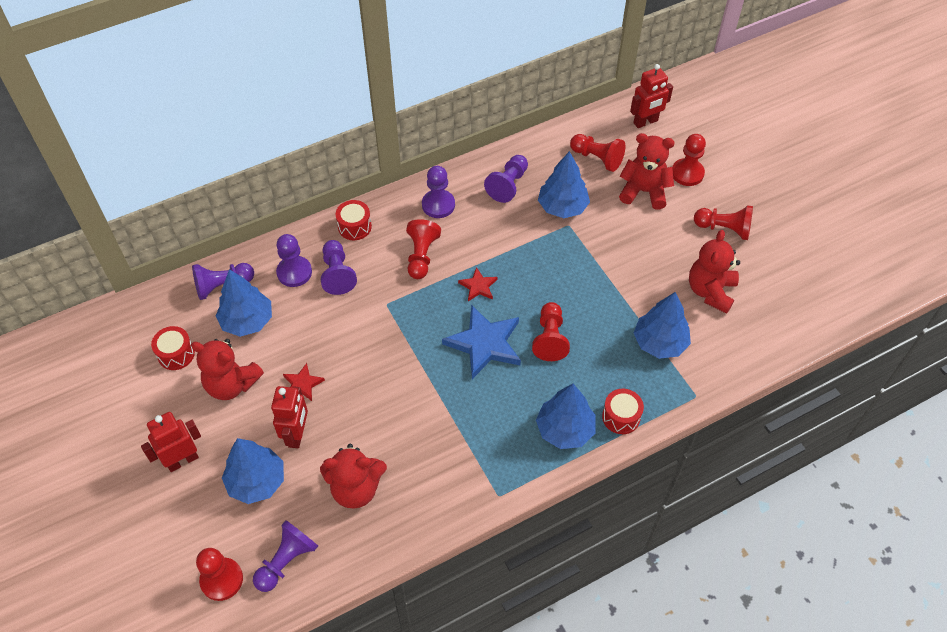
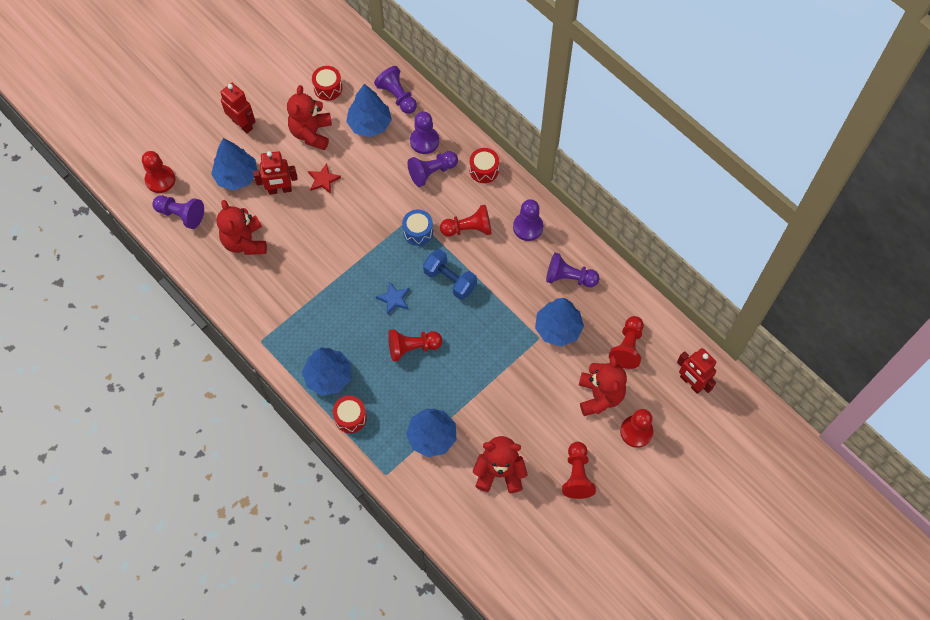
camera: 75 degrees right, 10 degrees up
(408, 303) = (418, 232): none -> blue drum
(478, 286) = (450, 280): red star -> blue dumbbell
(485, 344) = (394, 299): blue star -> blue star, size x0.50

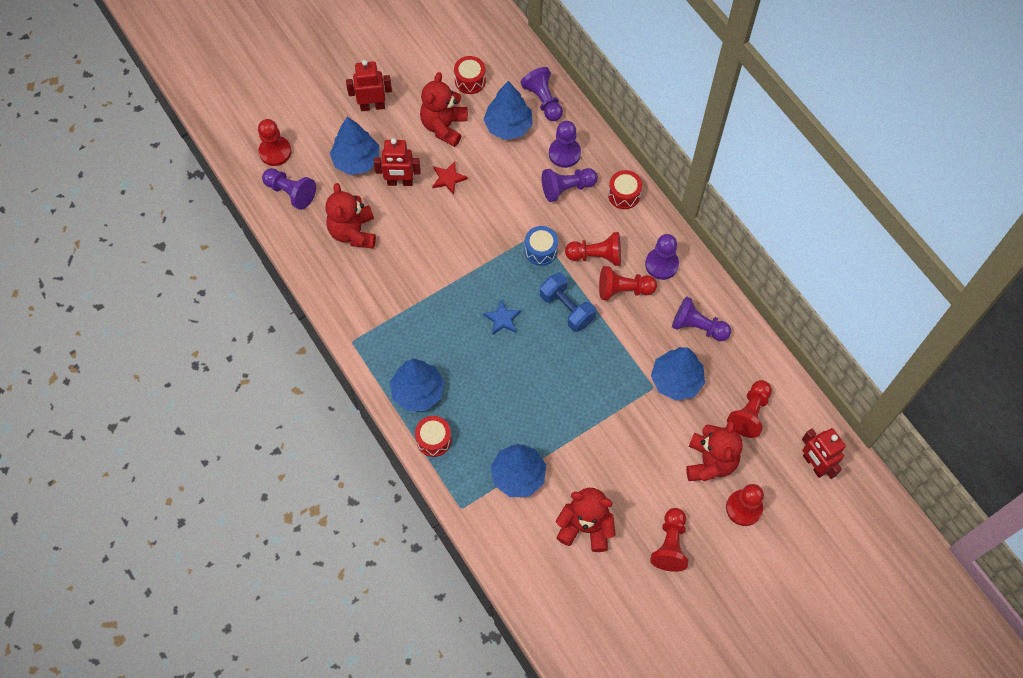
camera: 10 degrees right, 0 degrees up
(243, 124) = (372, 106): red robot -> red robot turned 60 degrees counterclockwise
(412, 347) = (513, 375): red pawn -> red pawn (623, 290)

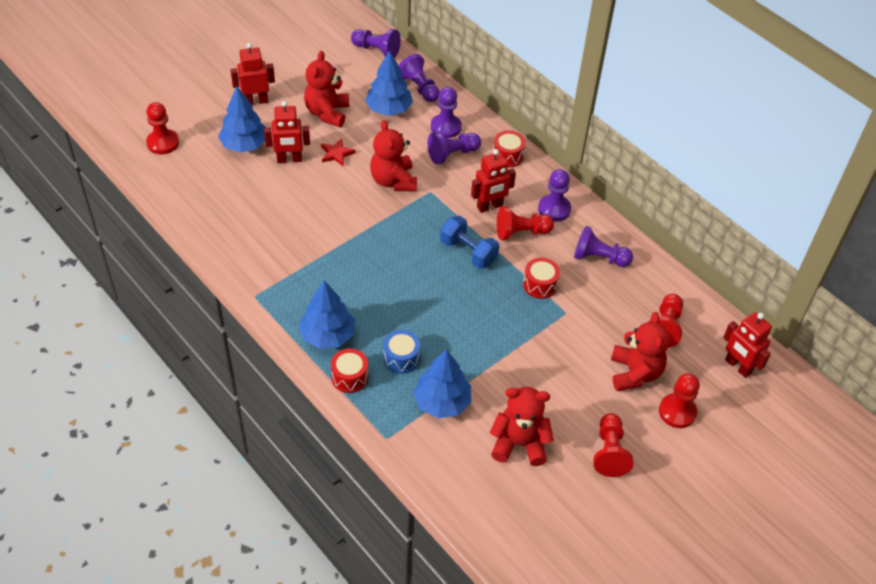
camera: 10 degrees left, 15 degrees down
(291, 192) = (181, 175): purple pawn -> purple pawn (376, 50)
(353, 232) = (247, 203): red teddy bear -> red teddy bear (393, 181)
(470, 81) = (347, 76): red drum -> red drum (540, 285)
(502, 319) = (406, 265): blue star -> none
(541, 250) = (435, 206): blue drum -> blue drum (401, 358)
(596, 256) = (490, 206): red pawn -> red robot
(676, 380) = (587, 305): blue tree -> none

